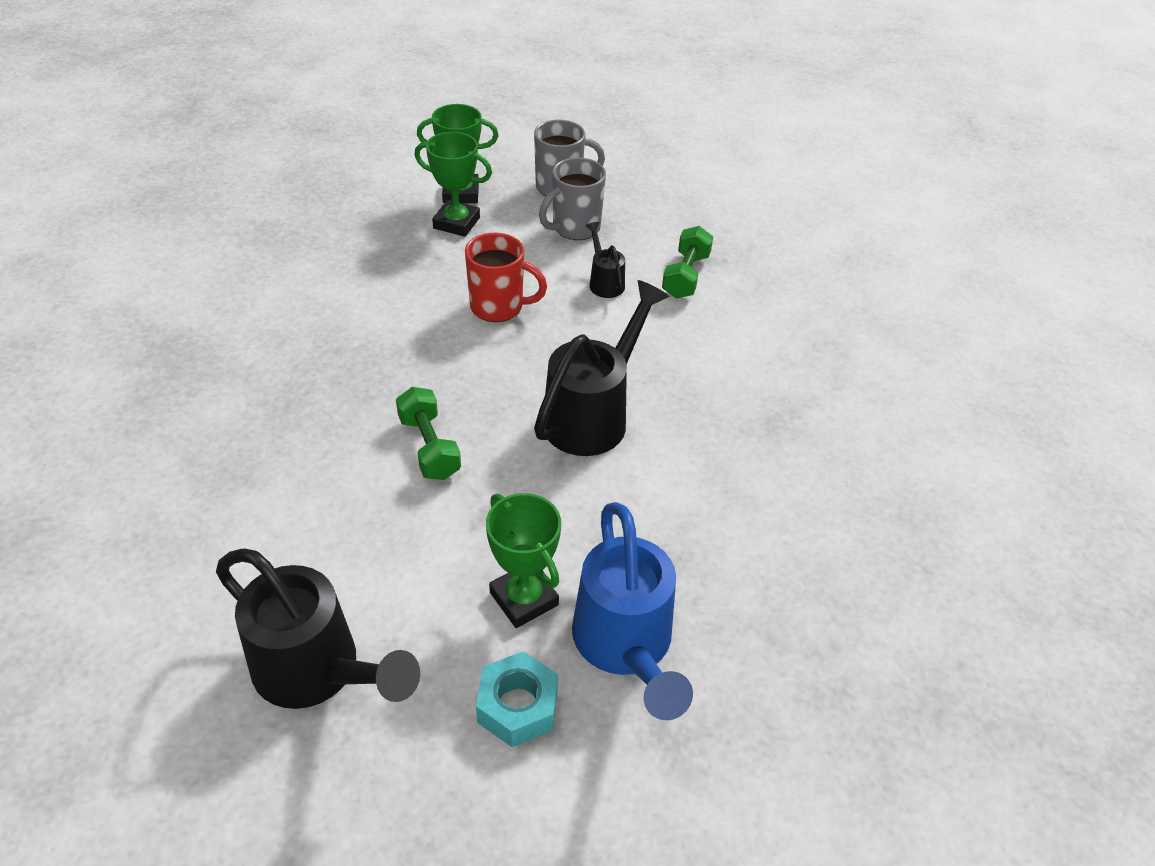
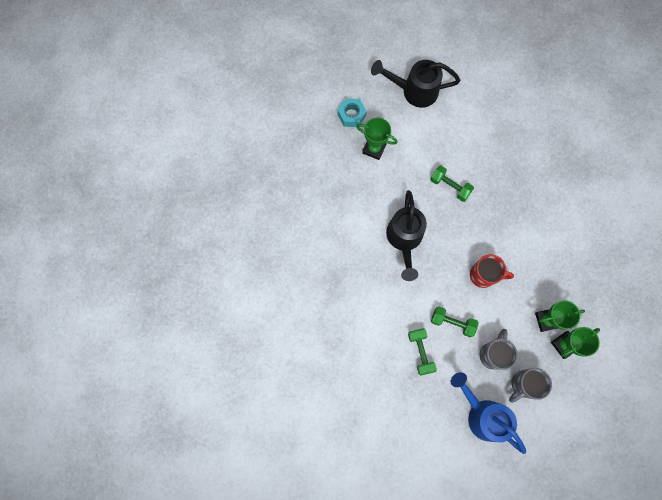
camera: 150 degrees right, 30 degrees up
(498, 307) = (483, 275): red mug -> red mug turned 150 degrees counterclockwise
(604, 282) = (452, 322): black watering can -> green dumbbell
(626, 646) = (333, 152): blue watering can -> blue watering can (482, 414)

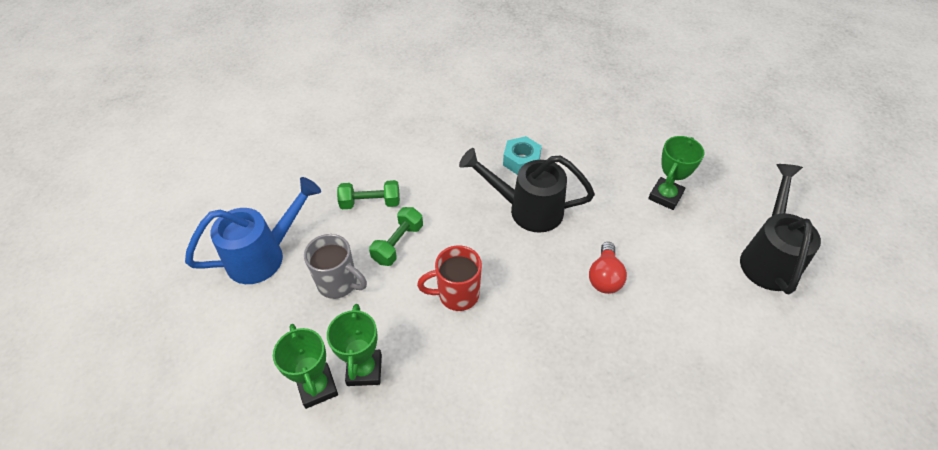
camera: 100 degrees right, 25 degrees down
(351, 115) = (716, 179): turquoise nut -> turquoise nut (521, 161)
(450, 186) = (604, 277): green dumbbell -> red light bulb
(483, 275) = (457, 295): red mug -> red mug turned 60 degrees clockwise
(523, 384) = (282, 314): grey mug -> none

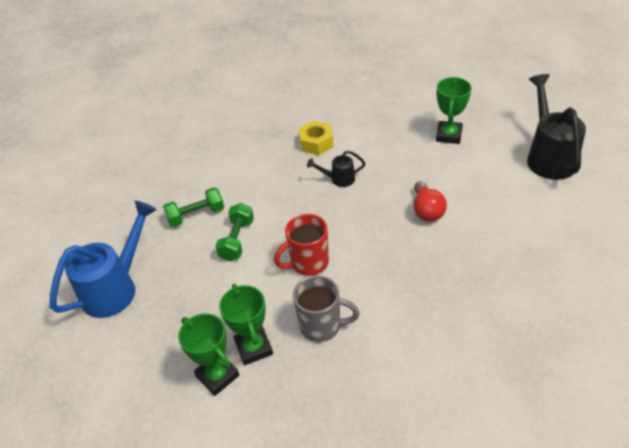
camera: 15 degrees left, 5 degrees down
(339, 283) = (197, 288): grey mug -> grey mug (322, 326)
(521, 161) = (316, 143): turquoise nut -> yellow nut
(527, 209) = (339, 179): black watering can -> black watering can, size x0.49

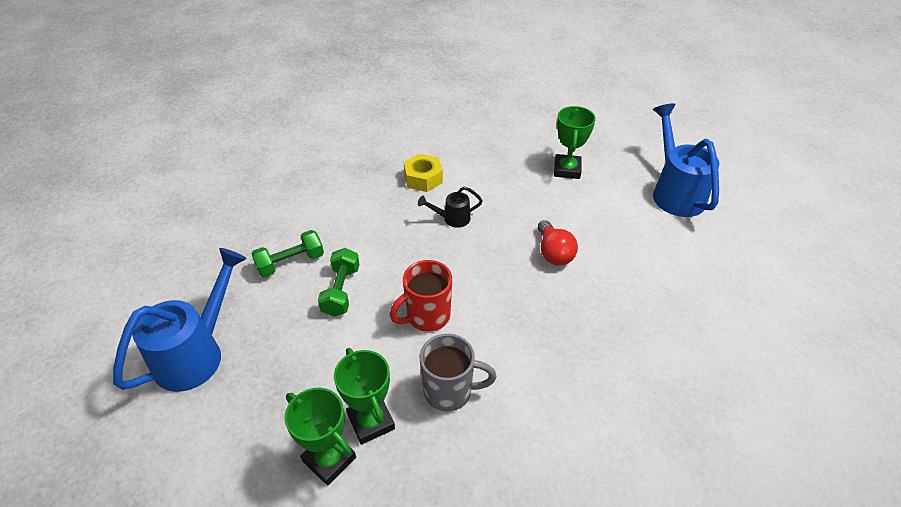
camera: 10 degrees left, 0 degrees up
(548, 156) = (675, 192): black watering can -> blue watering can

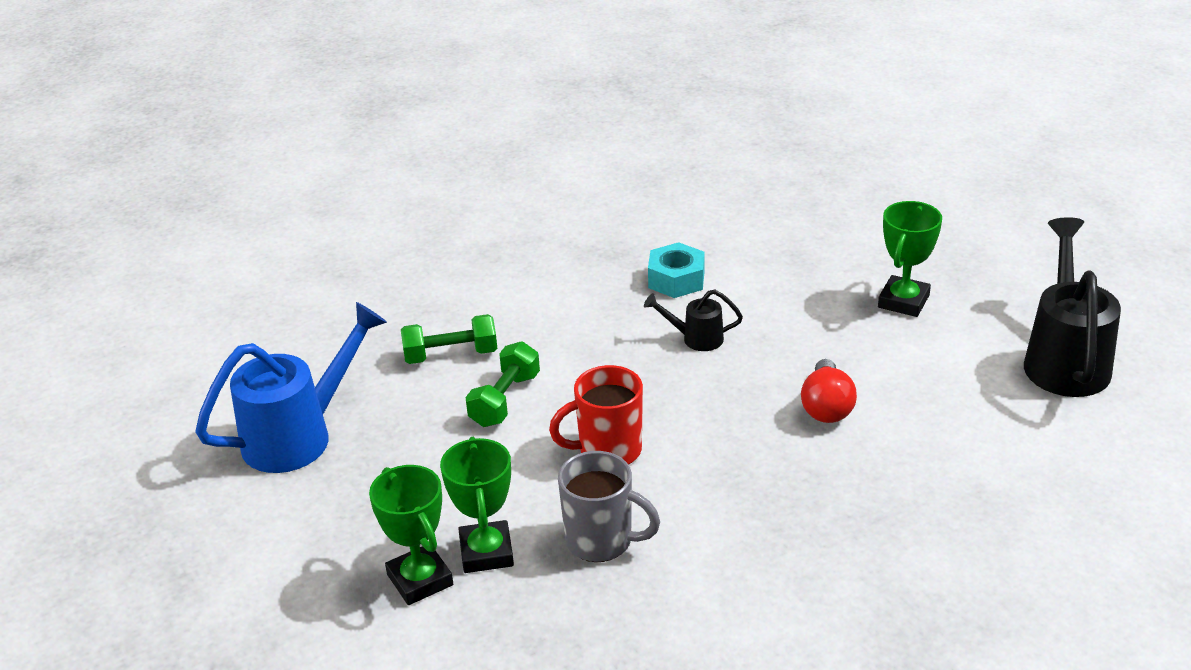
camera: 20 degrees right, 10 degrees down
(423, 178) = (676, 279): yellow nut -> turquoise nut
(675, 192) = (1065, 359): blue watering can -> black watering can

